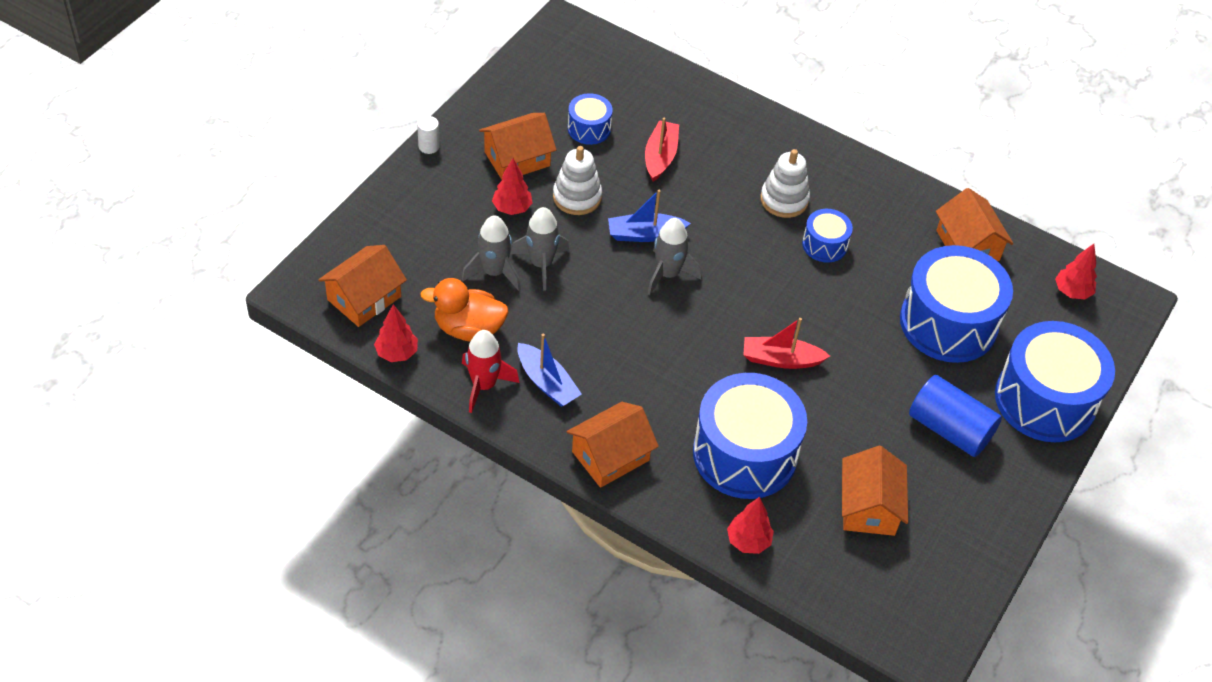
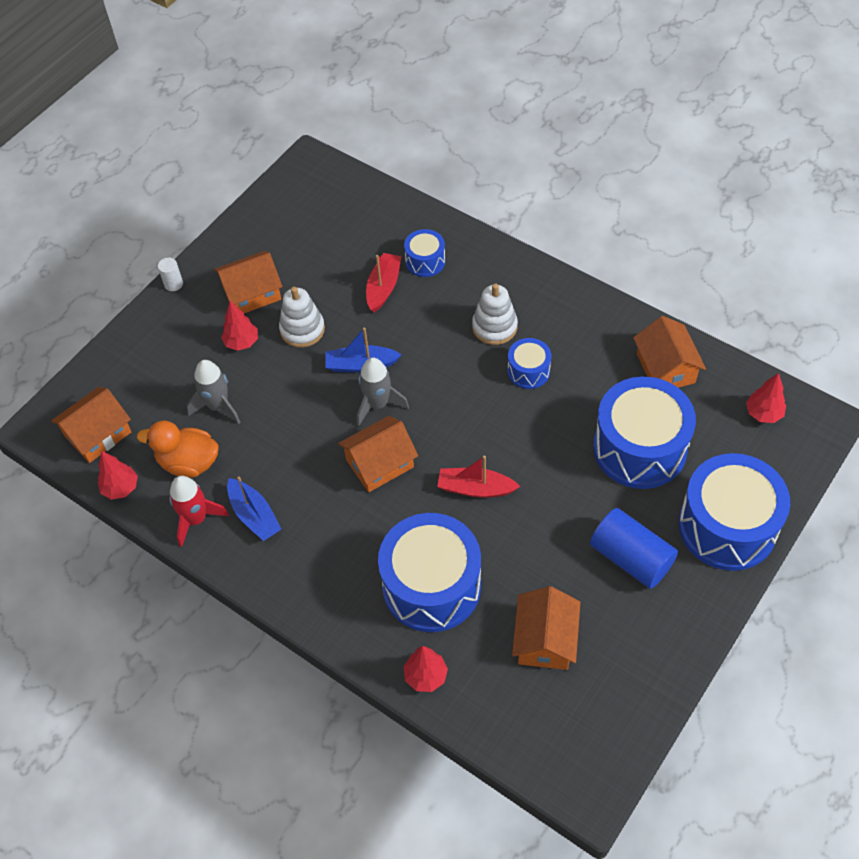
camera: 10 degrees right, 5 degrees up
(541, 264) = (262, 397): grey rocket -> none
(589, 128) = (321, 262): blue drum -> blue drum (425, 261)
(610, 456) = (305, 589): orange house -> orange house (379, 463)

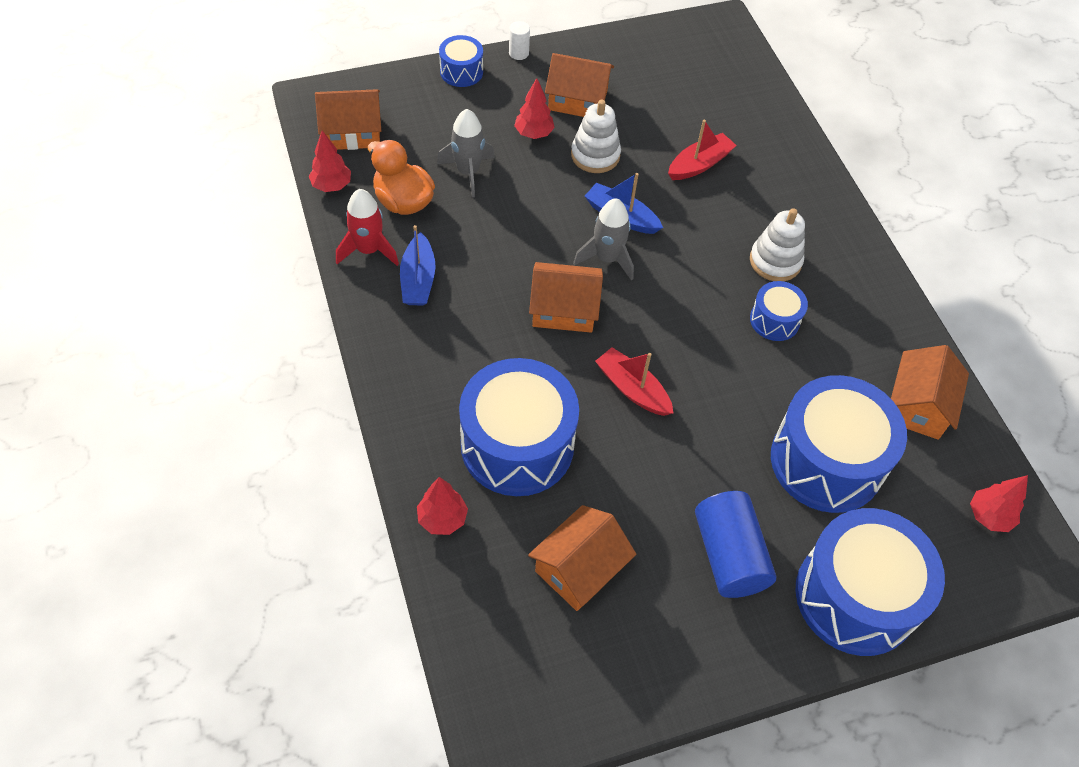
camera: 30 degrees right, 0 degrees up
(425, 261) = (758, 166): blue drum -> blue drum (461, 71)

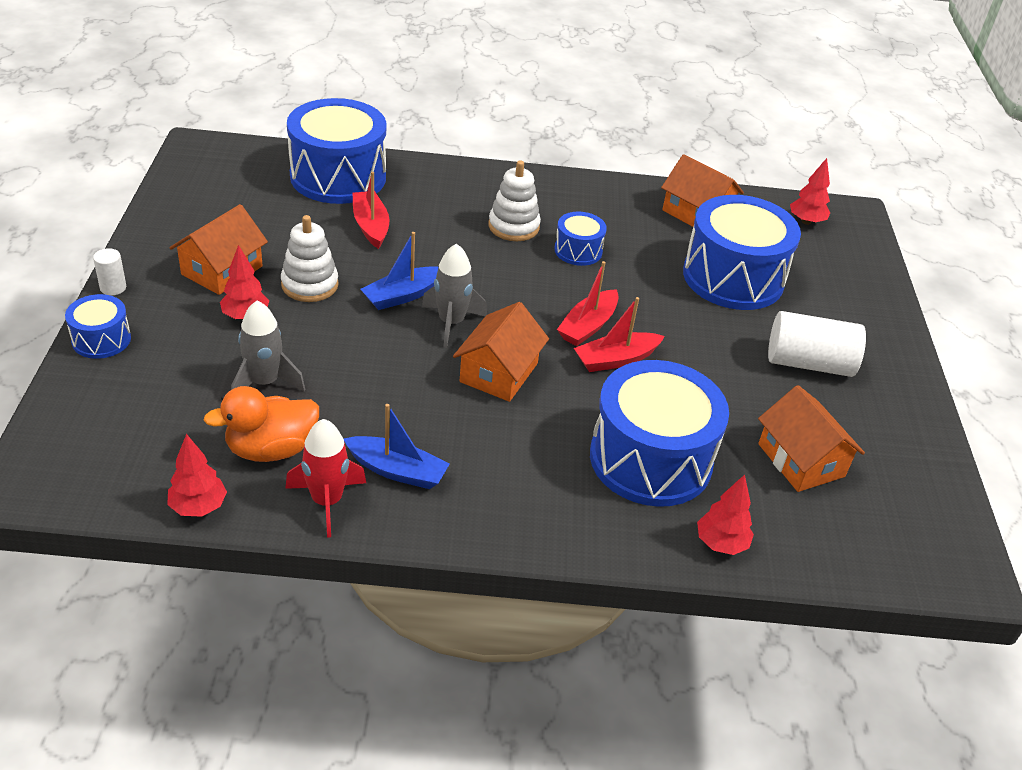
camera: 70 degrees left, 15 degrees down
(352, 132) = (121, 462): orange house -> none
(666, 356) = (588, 326): none -> red boat
(729, 555) = (809, 363): blue cylinder -> white cylinder
(855, 596) = (861, 310): blue drum -> blue drum (338, 176)

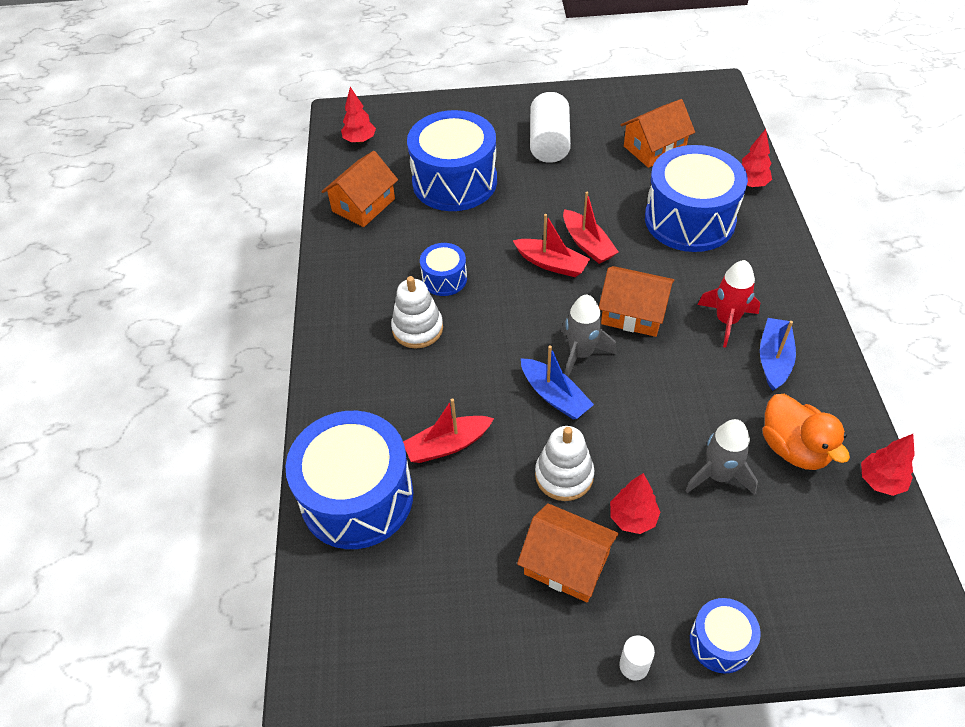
camera: 90 degrees left, 10 degrees up
(326, 501) = (828, 397): red rocket -> red rocket (726, 321)

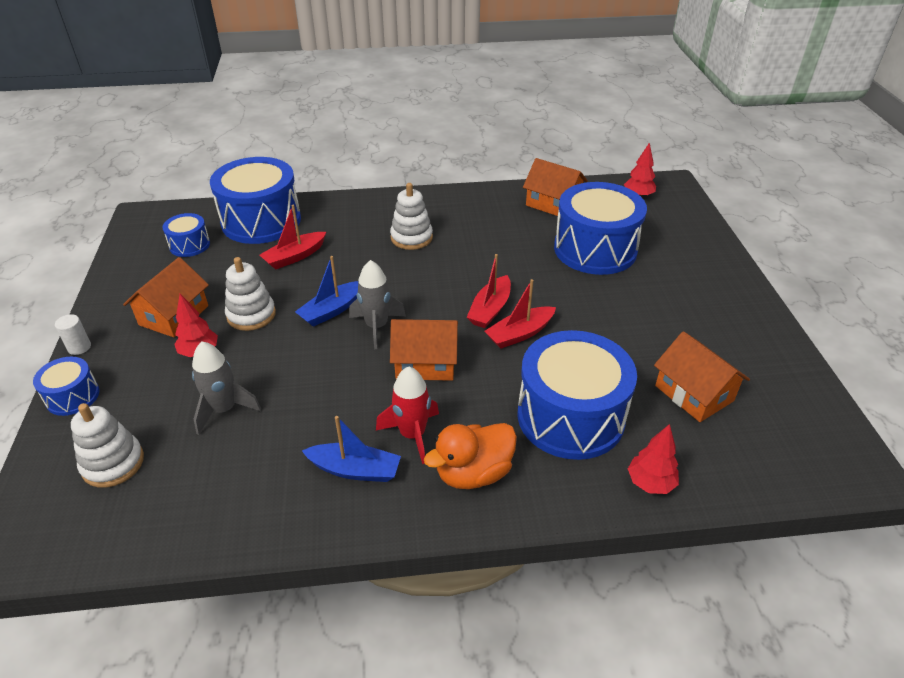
camera: 85 degrees right, 10 degrees down
(444, 279) = (467, 248): blue drum -> blue drum (189, 245)
(447, 445) = (295, 257): red boat -> red boat turned 105 degrees counterclockwise
(549, 143) = (674, 308): white cylinder -> none
(633, 313) = (425, 363): orange house -> orange house turned 75 degrees clockwise
(794, 448) = (238, 471): orange duck -> orange duck (473, 473)
(807, 564) = (113, 463): none -> white stacking toy
(880, 481) = (178, 542): red tree -> none

